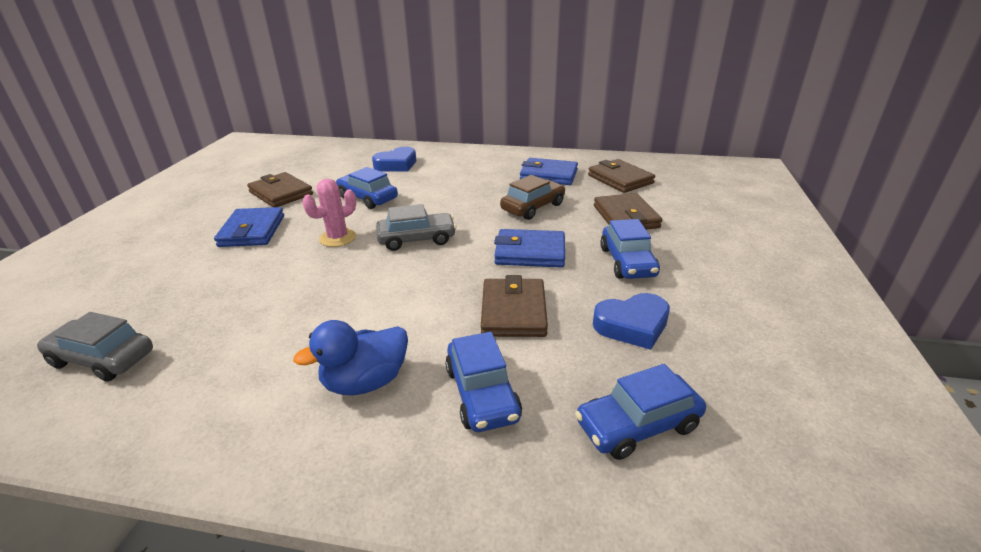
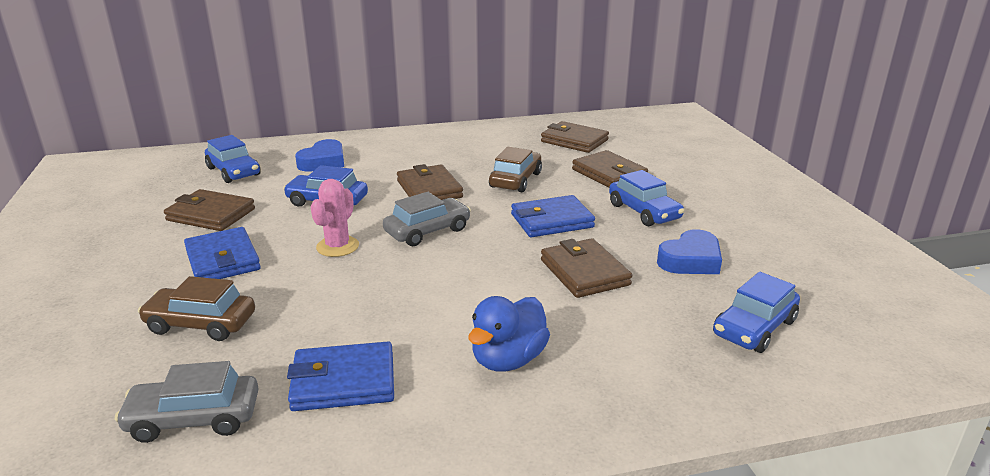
camera: 25 degrees left, 5 degrees down
(187, 280) = (201, 324): none -> brown car
(453, 202) = (429, 189): none -> brown wallet
(482, 393) = (619, 340): blue car -> blue car (233, 171)
(548, 175) = (502, 147): blue wallet -> blue wallet (343, 382)

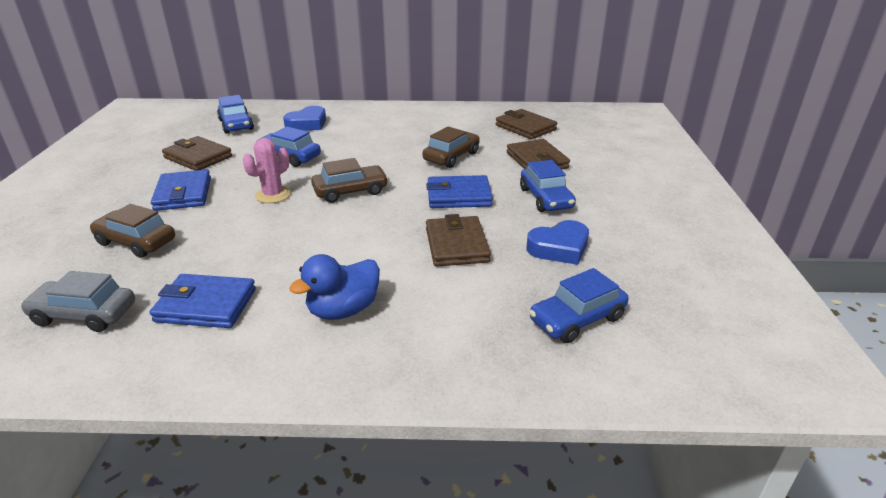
camera: 15 degrees right, 5 degrees up
(427, 231) = (350, 191): grey car -> brown car
(429, 189) = (375, 156): brown wallet -> none

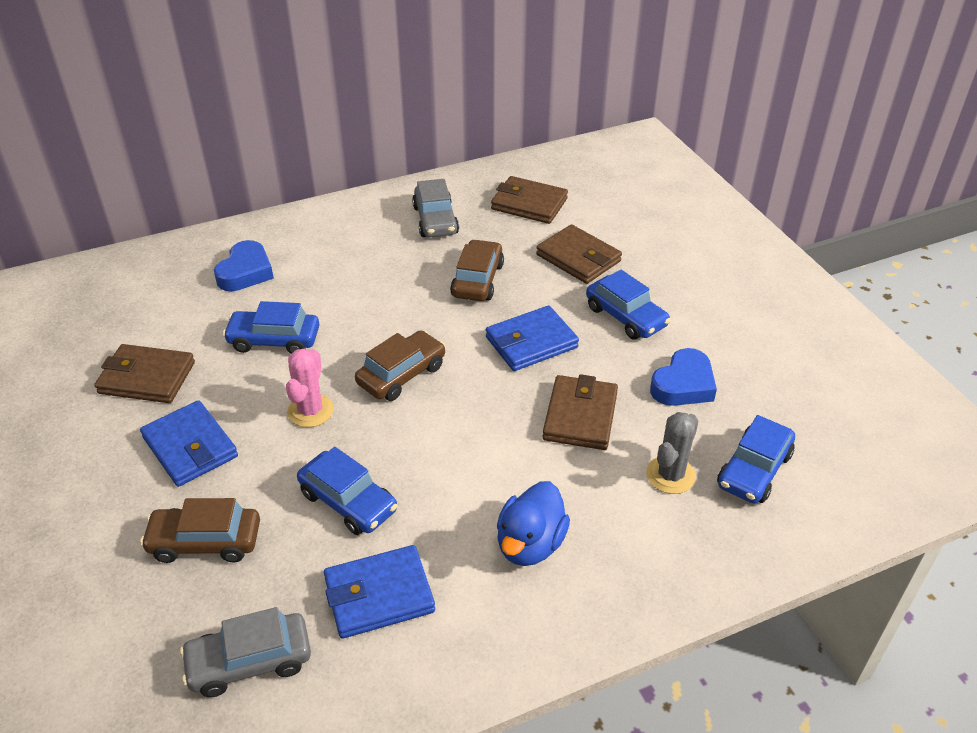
camera: 25 degrees left, 10 degrees up
(236, 125) = (143, 301): blue car -> blue car (348, 502)
(451, 123) = (435, 220): none -> grey car
(456, 245) = (580, 416): brown wallet -> brown wallet turned 45 degrees clockwise
(498, 301) = (670, 475): none -> grey cactus

